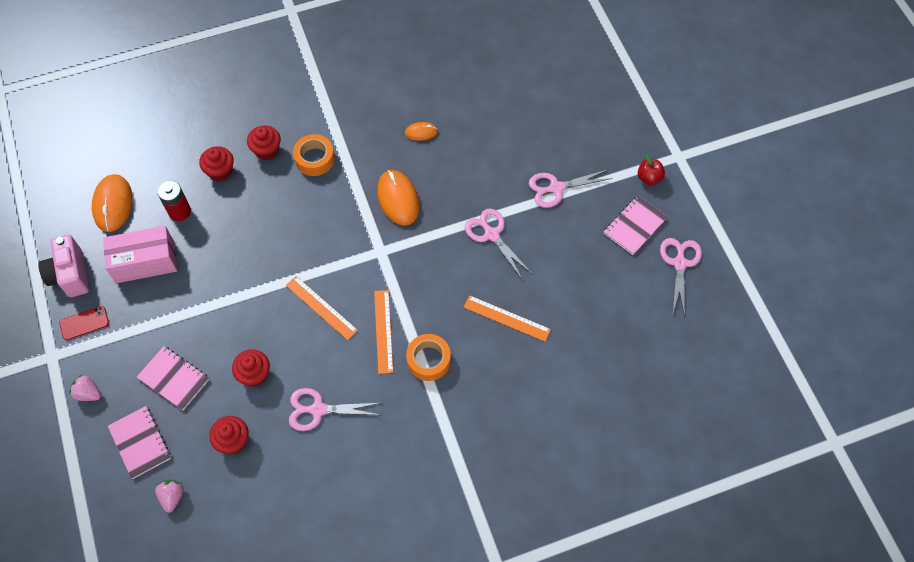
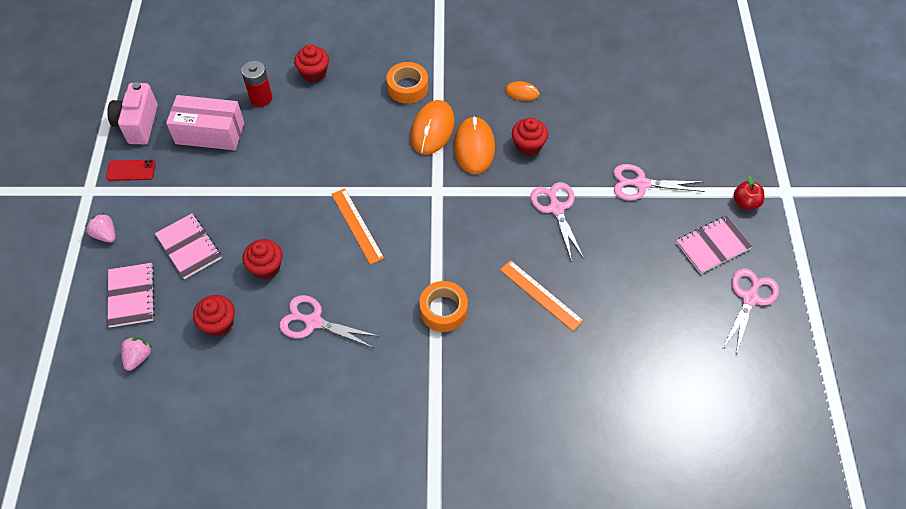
camera: 20 degrees right, 5 degrees down
(113, 204) = (204, 74): orange mouse -> orange mouse (432, 129)
(267, 150) = (365, 67): red cupcake -> red cupcake (528, 146)
(383, 331) = (409, 267): orange ruler -> none

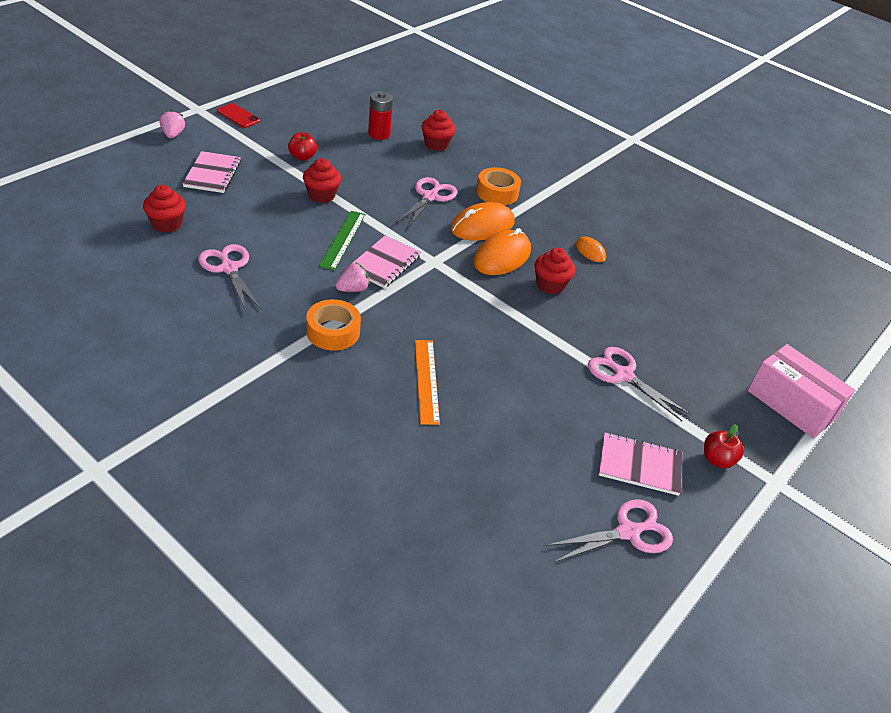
camera: 35 degrees right, 15 degrees down
(131, 296) = (138, 173): pink notebook -> pink notebook (384, 263)
(138, 124) = (278, 98): pink camera -> none
(138, 357) = (91, 204): pink strawberry -> pink strawberry (352, 289)
(210, 133) = (317, 130): pink box -> pink box (791, 404)
(233, 171) = (302, 157): none -> red apple
(266, 267) = (244, 218): red cupcake -> red cupcake (321, 195)
(357, 225) = (343, 239): orange ruler -> green ruler
(556, 208) = (520, 337): pink scissors -> pink scissors (430, 197)

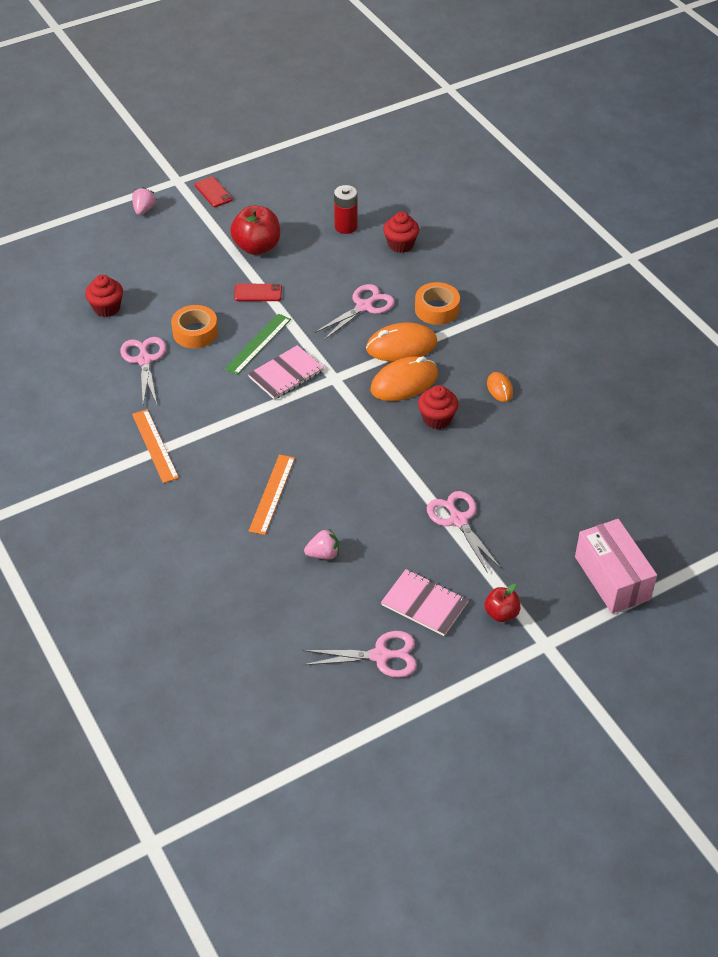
camera: 25 degrees right, 5 degrees up
(212, 174) = (165, 258): pink notebook -> none
(276, 351) = (155, 445): none -> orange ruler
(302, 157) = (257, 247): red apple -> red apple, size x1.75
(321, 195) = (258, 293): red cupcake -> red phone
(333, 331) = (210, 435): orange tape -> orange tape (195, 332)
(352, 289) = (245, 396): pink strawberry -> pink strawberry (323, 554)

